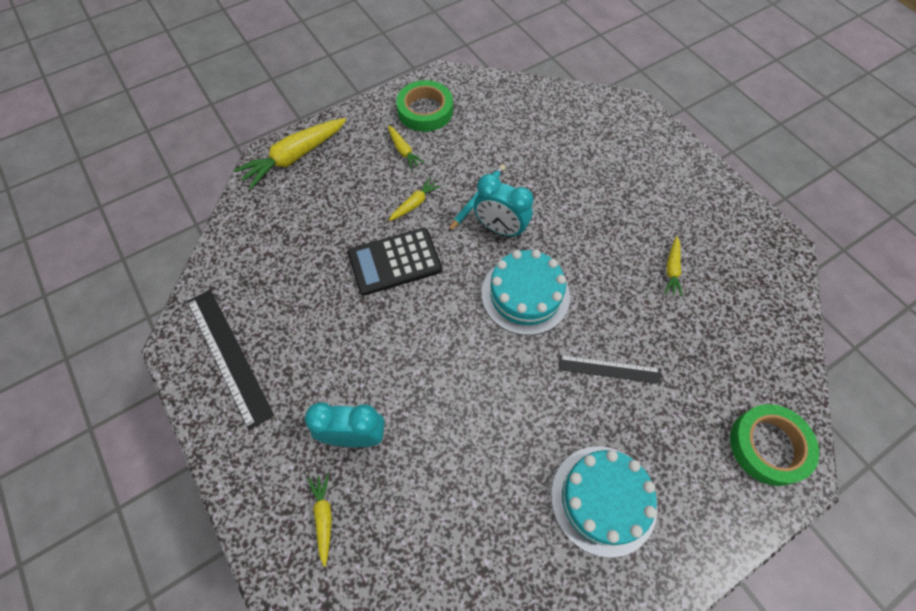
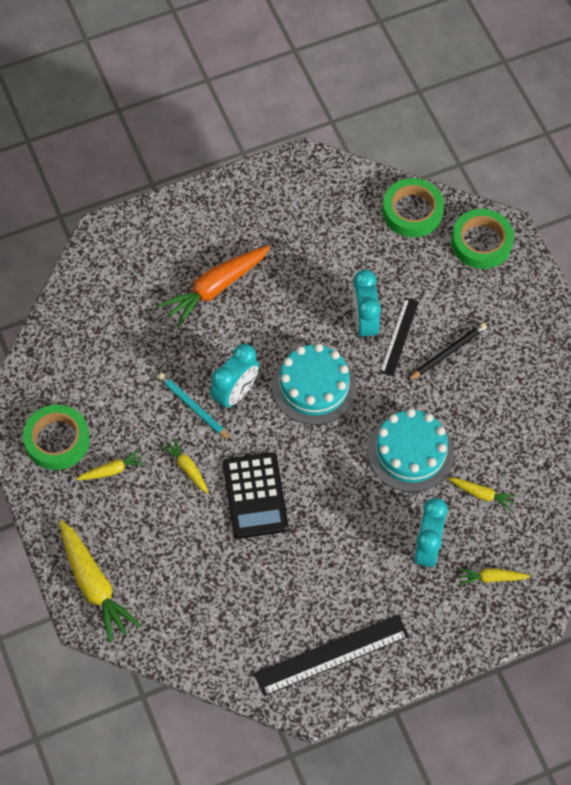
camera: 80 degrees left, 0 degrees up
(603, 499) = (505, 369): turquoise cake -> turquoise cake (410, 452)
(605, 426) = (447, 353): none -> black pencil
(608, 195) = (216, 288): none -> orange carrot
(614, 331) = (364, 323): none -> turquoise clock
(672, 269) = (311, 259): yellow carrot -> yellow carrot (481, 494)
(775, 361) = (412, 211): none -> green tape

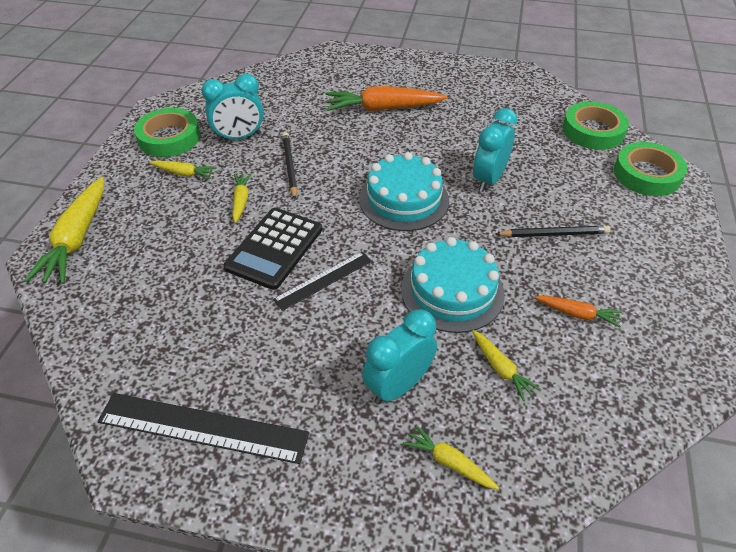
camera: 35 degrees right, 15 degrees down
(194, 407) = (290, 166): turquoise pencil -> black pencil
(235, 393) = (332, 173): turquoise clock -> turquoise clock (239, 137)
(399, 336) = (514, 202): black ruler -> black ruler (323, 280)
(504, 418) = (577, 314): none -> orange carrot

